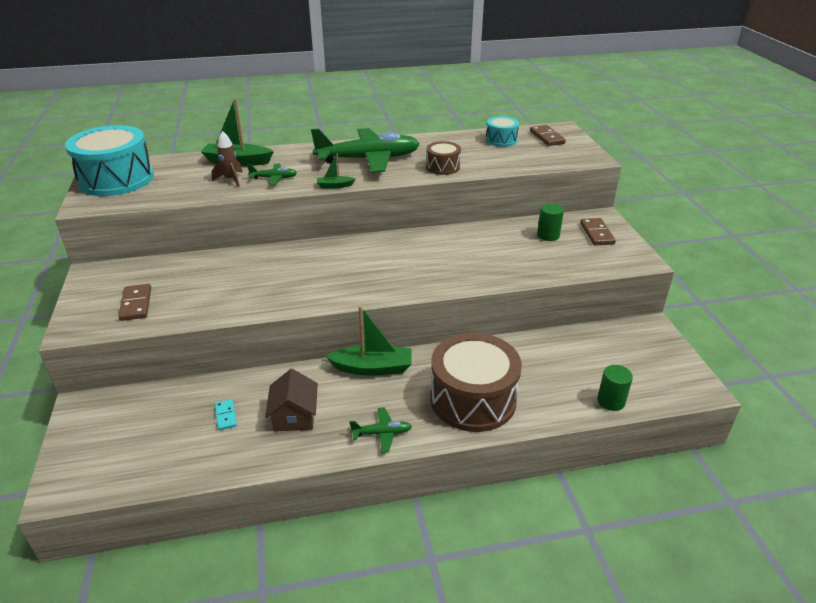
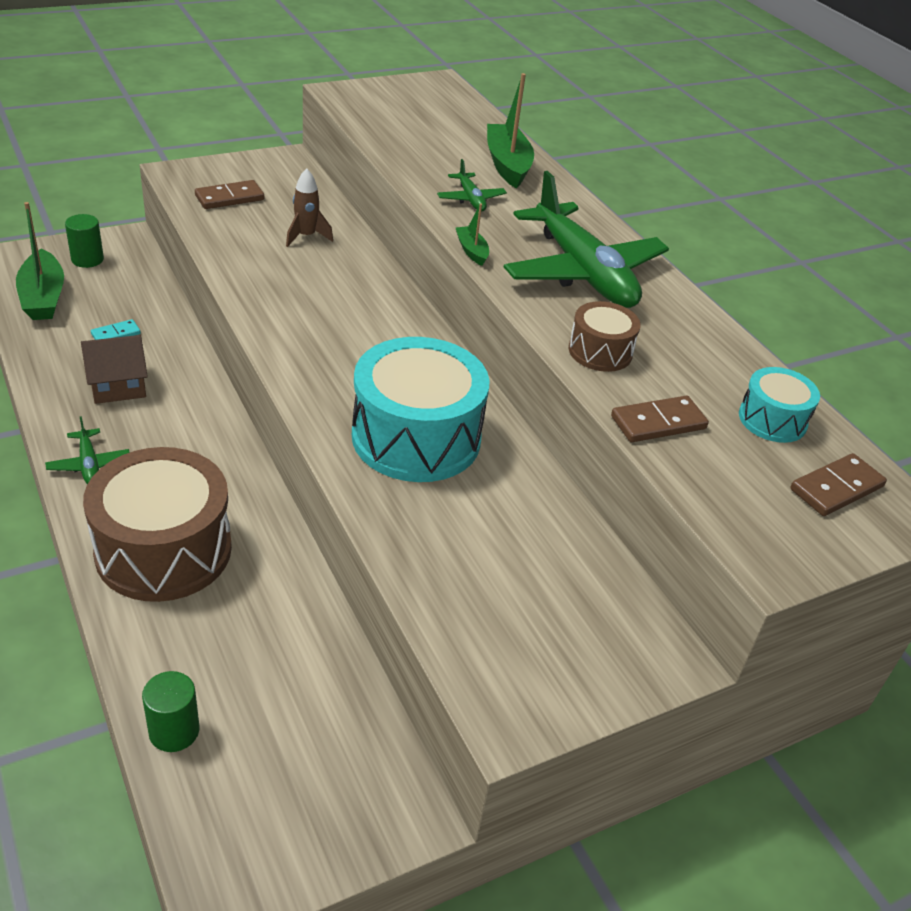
camera: 70 degrees right, 5 degrees up
(116, 179) = (412, 97): turquoise drum -> turquoise drum (416, 437)
(231, 180) = (449, 168): brown rocket -> brown rocket (306, 236)
(372, 368) = (220, 439): green boat -> green boat (43, 297)
(548, 235) = (550, 566): green cylinder -> green cylinder (87, 259)
(596, 233) = (591, 646): brown domino -> brown domino (658, 422)

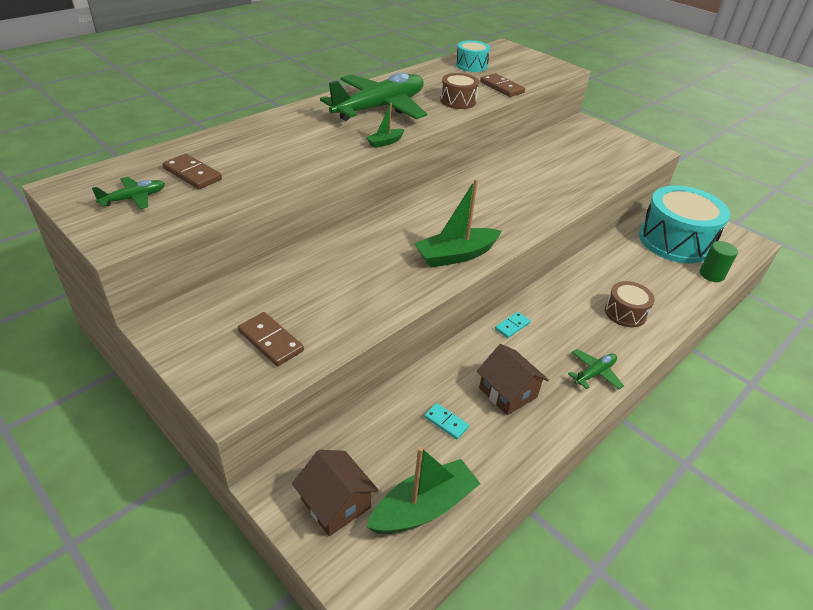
camera: 105 degrees left, 0 degrees up
(87, 259) = (336, 503): green cylinder -> brown house
(163, 550) = (625, 313): brown drum -> brown drum, size x0.49
(212, 427) = (512, 326): none -> turquoise domino
(306, 236) = (319, 277): brown rocket -> none
(416, 437) = (516, 191): turquoise drum -> turquoise drum (675, 241)
(470, 199) = (310, 149): green plane -> green plane (134, 198)
(507, 165) = (242, 140): green boat -> green boat (456, 255)
(836, 488) = (504, 56): brown domino -> brown domino (192, 174)

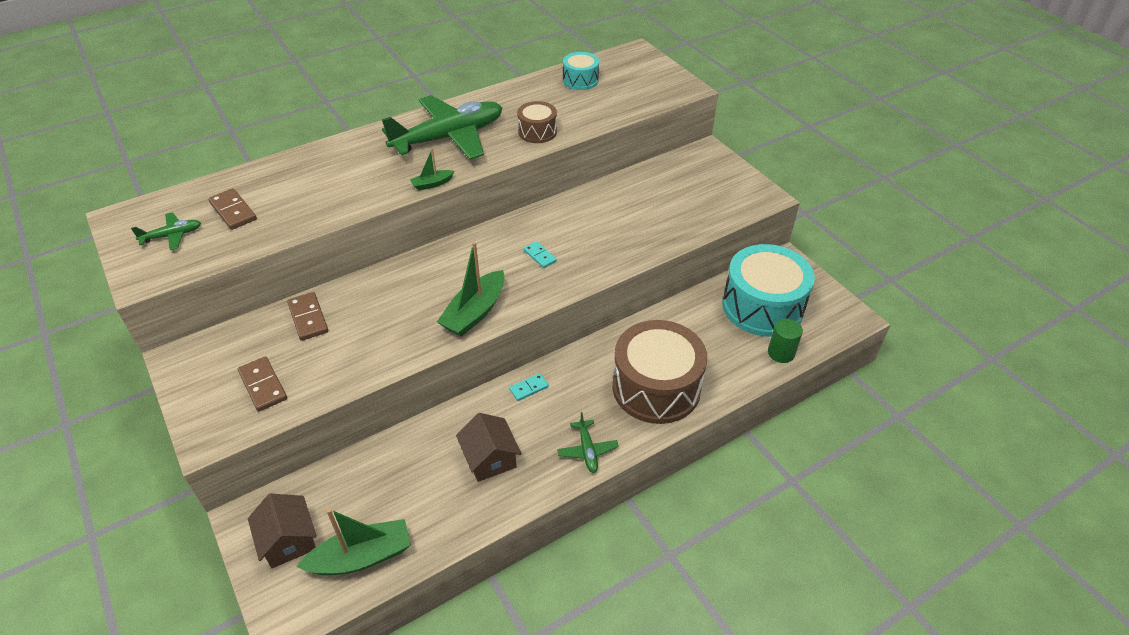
camera: 15 degrees right, 5 degrees up
(446, 422) = (417, 480): turquoise domino -> turquoise domino (540, 256)
(456, 255) = (475, 312): green boat -> green boat turned 45 degrees counterclockwise
(501, 87) = (597, 114): brown domino -> brown domino (308, 318)
(595, 373) = (587, 450): green plane -> green plane turned 105 degrees clockwise
(625, 313) = (656, 387): brown drum -> brown drum, size x2.02

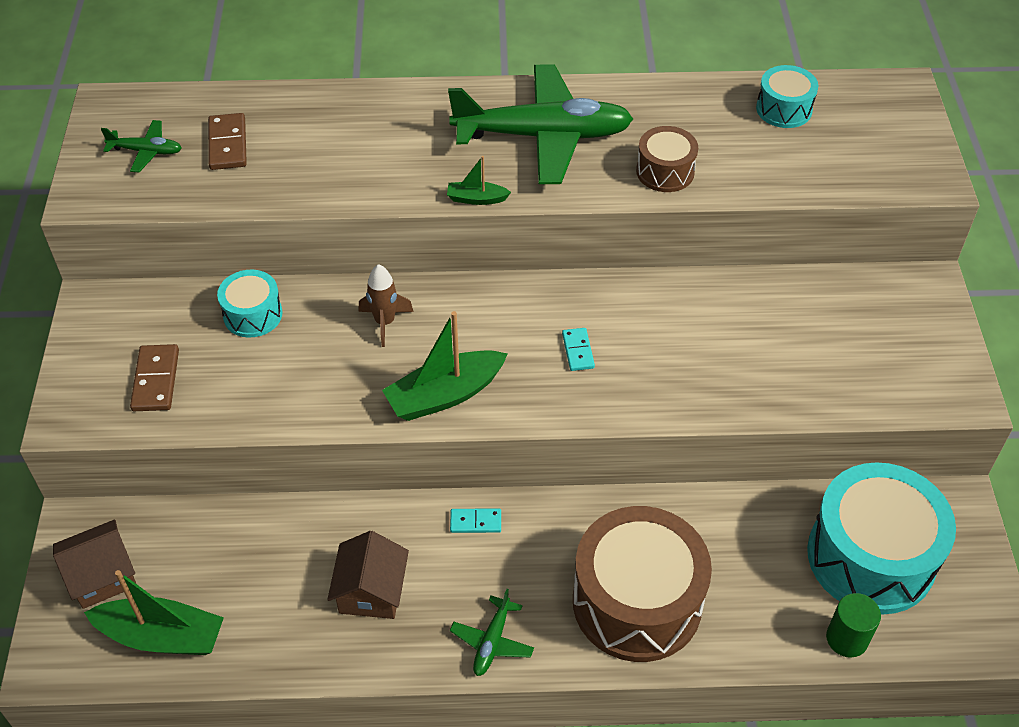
camera: 30 degrees right, 5 degrees up
(288, 540) = (102, 576): brown house -> brown house turned 60 degrees clockwise
(308, 318) = (253, 314): brown domino -> turquoise drum
(405, 287) = (385, 322): none -> brown rocket

